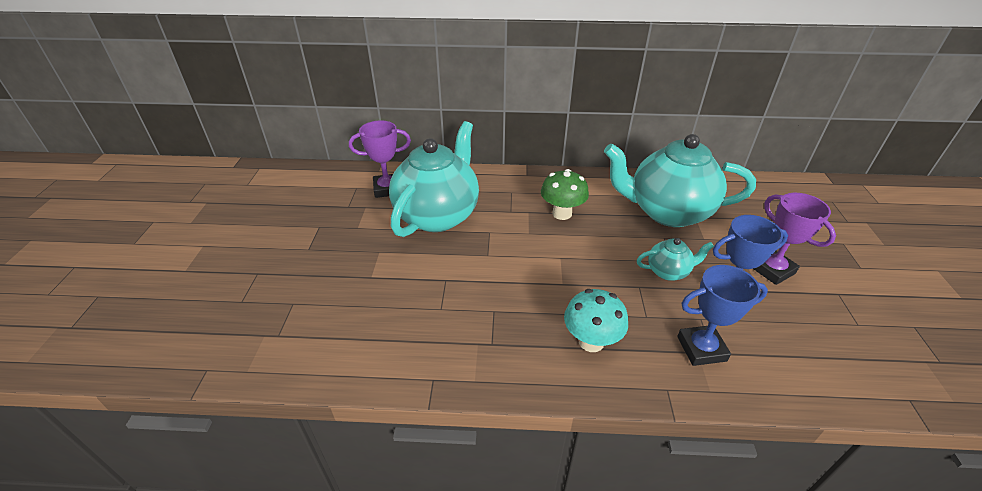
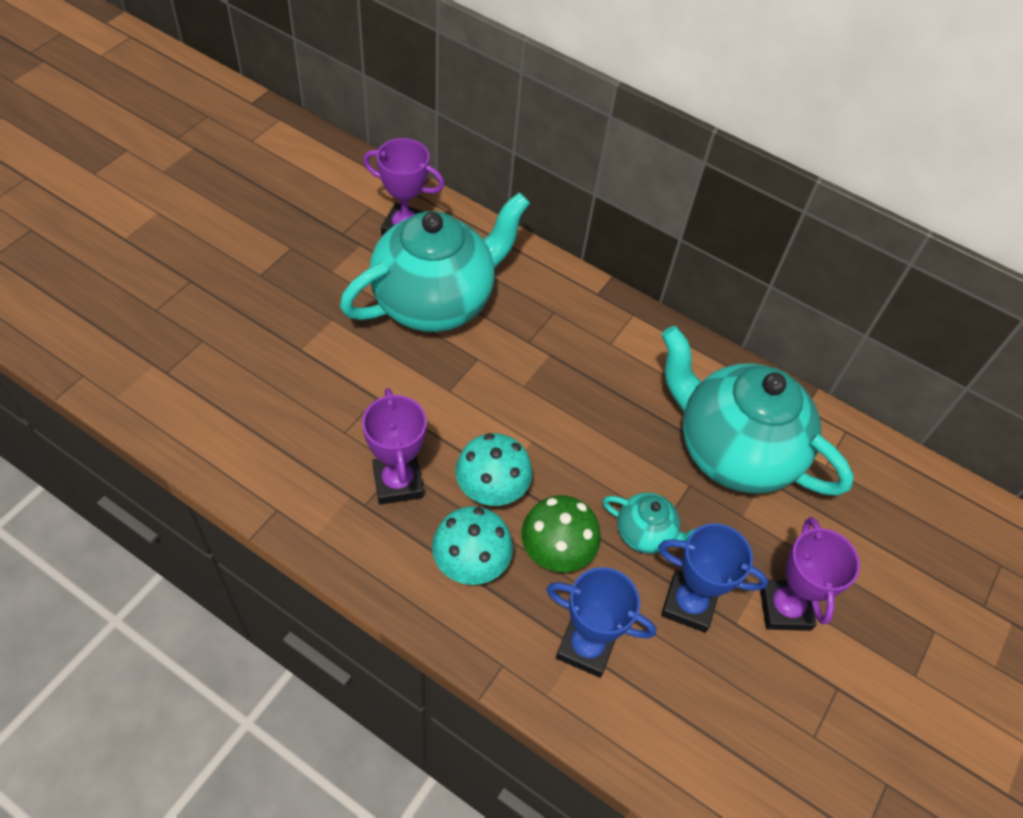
camera: 25 degrees right, 15 degrees up
(501, 319) = (398, 482): none -> purple trophy
(562, 213) = (590, 379): green mushroom -> green mushroom (556, 553)
(563, 294) = (491, 491): none -> turquoise mushroom

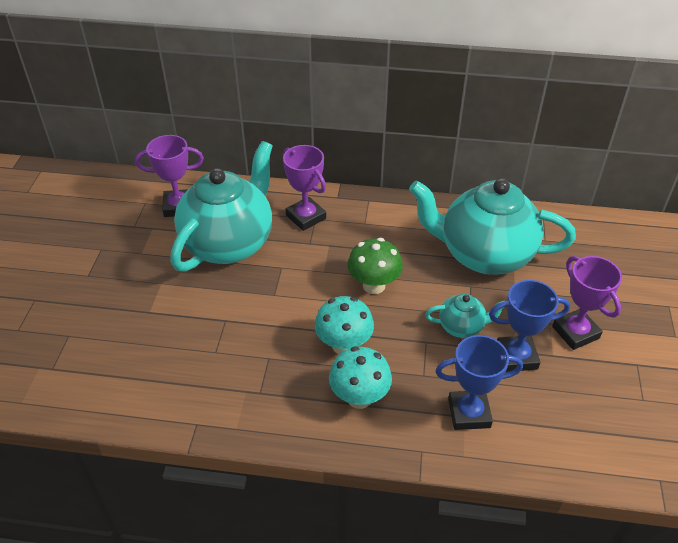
camera: 20 degrees left, 10 degrees down
(398, 482) = (274, 367): purple trophy -> purple trophy (306, 217)
(556, 553) = (412, 364): green mushroom -> green mushroom (374, 285)

